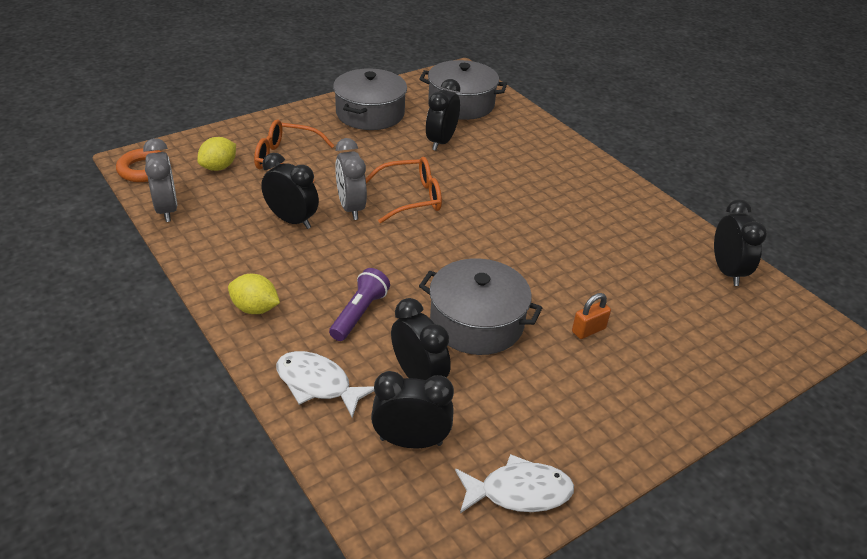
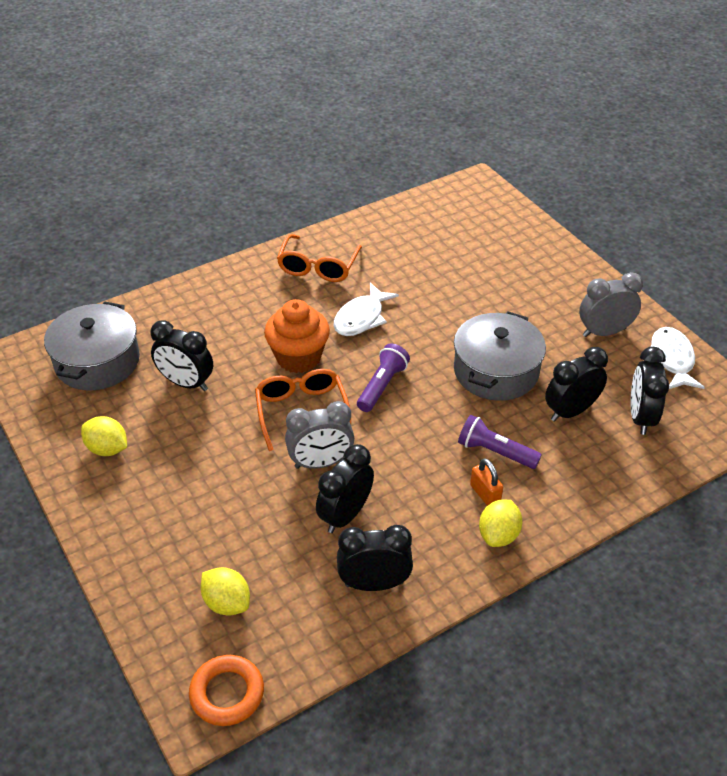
camera: 85 degrees left, 5 degrees up
(167, 210) = (324, 647): grey clock -> grey clock (604, 332)
(287, 159) = (212, 530): orange glasses -> orange glasses (318, 266)
(318, 384) = (592, 479): white fish -> white fish (361, 318)
(370, 113) = (107, 449): grey pot -> yellow lemon
(447, 243) = (382, 386): none -> purple flashlight
(479, 196) = (298, 357): none -> orange cupcake
(588, 330) = (496, 304): orange padlock -> orange padlock (485, 494)
(727, 271) = (412, 216): black clock -> black clock (374, 584)

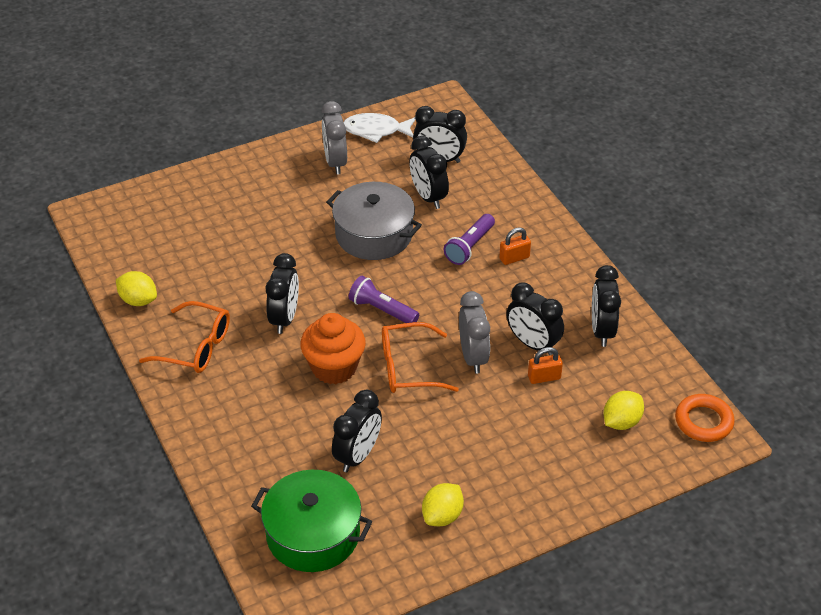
camera: 85 degrees left, 0 degrees up
(97, 361) = (313, 534): grey pot -> green pot
(294, 527) = (544, 377): none -> orange padlock
(361, 318) = (284, 318): white fish -> black clock
(498, 535) = (556, 255): yellow lemon -> yellow lemon (138, 300)

